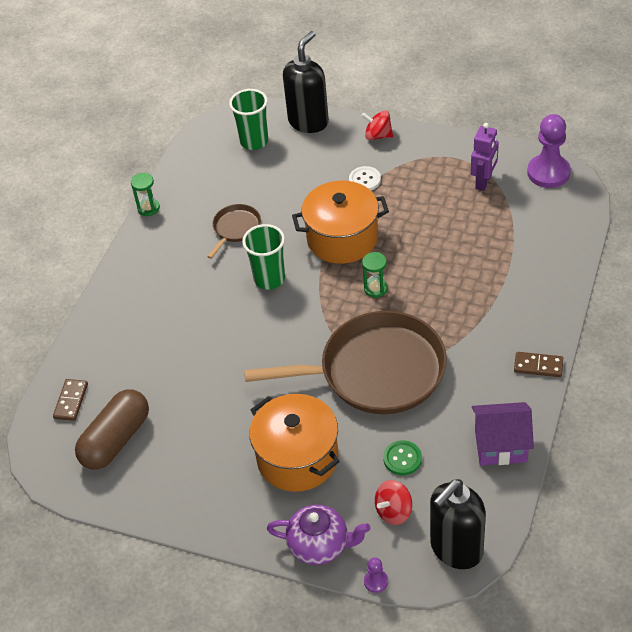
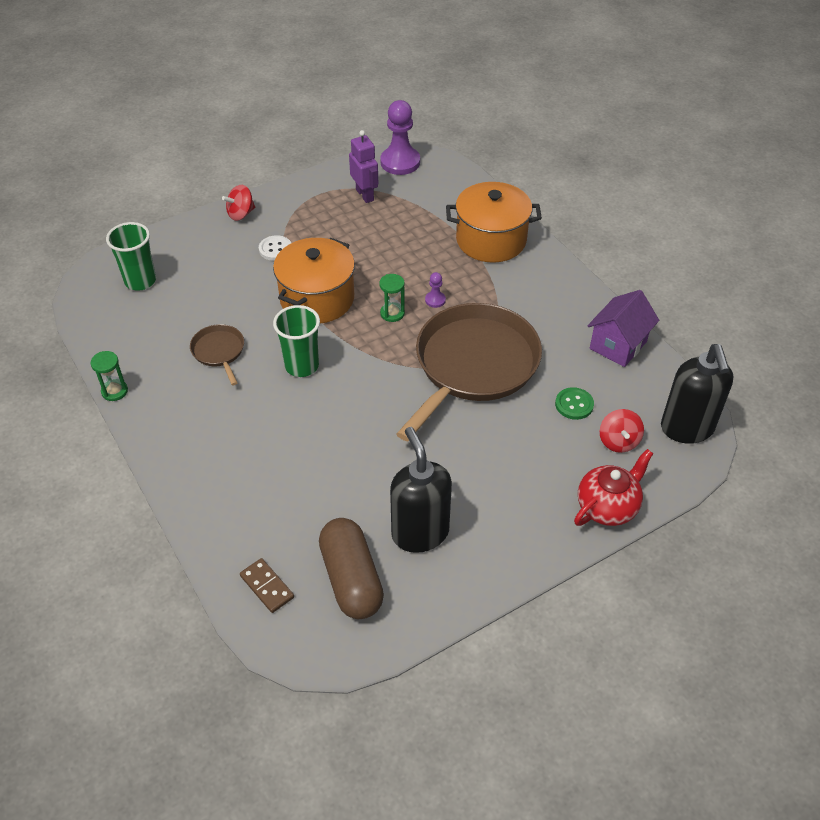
camera: 55 degrees left, 0 degrees up
(297, 458) = (507, 466): orange pot -> orange pot (491, 240)
(308, 122) = (168, 239): black soap dispenser -> black soap dispenser (420, 533)
(320, 545) = (607, 506): purple teapot -> red teapot
(376, 581) = (674, 494): purple pawn -> purple pawn (435, 300)
(538, 366) = (567, 280): brown domino -> none

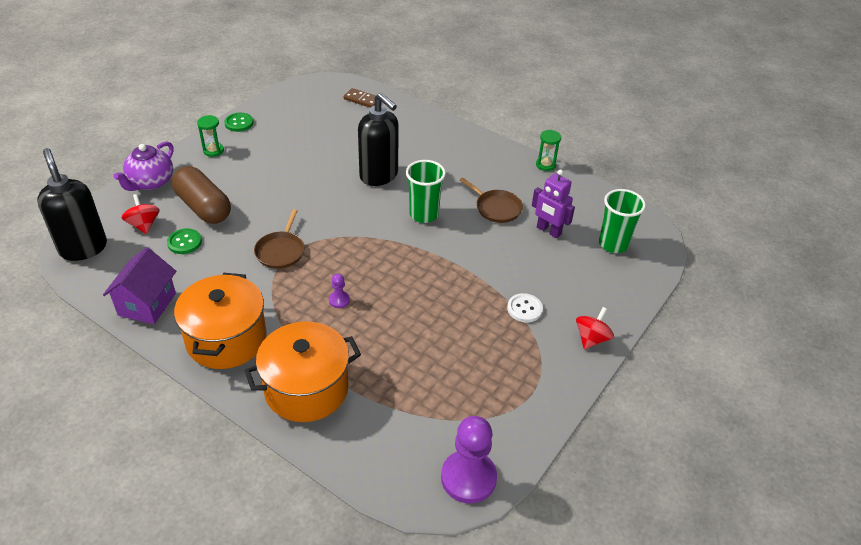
camera: 155 degrees right, 5 degrees down
(317, 298) = (449, 271): orange pot -> orange pot (226, 339)
(351, 579) = (314, 113): brown capsule -> brown capsule (203, 207)
(365, 195) = (480, 407): purple robot -> purple robot (548, 231)
(392, 313) = (373, 276): green hourglass -> green hourglass (213, 151)
(420, 533) = (281, 141): black soap dispenser -> black soap dispenser (379, 176)
(469, 590) = (239, 123): none -> green button
(473, 365) = (281, 251): brown pan -> brown pan, size x0.44
(607, 506) = (151, 182): red teapot -> purple teapot

